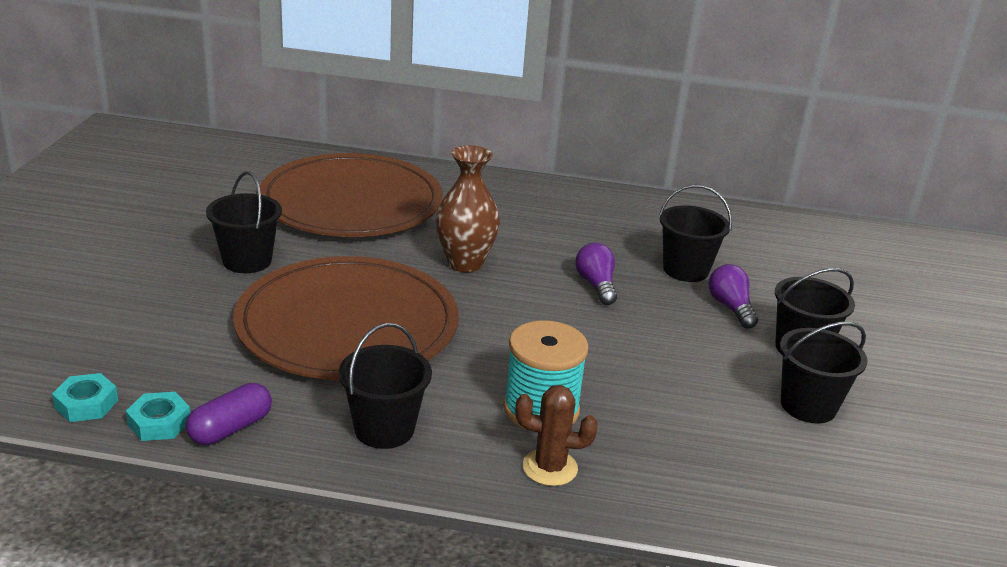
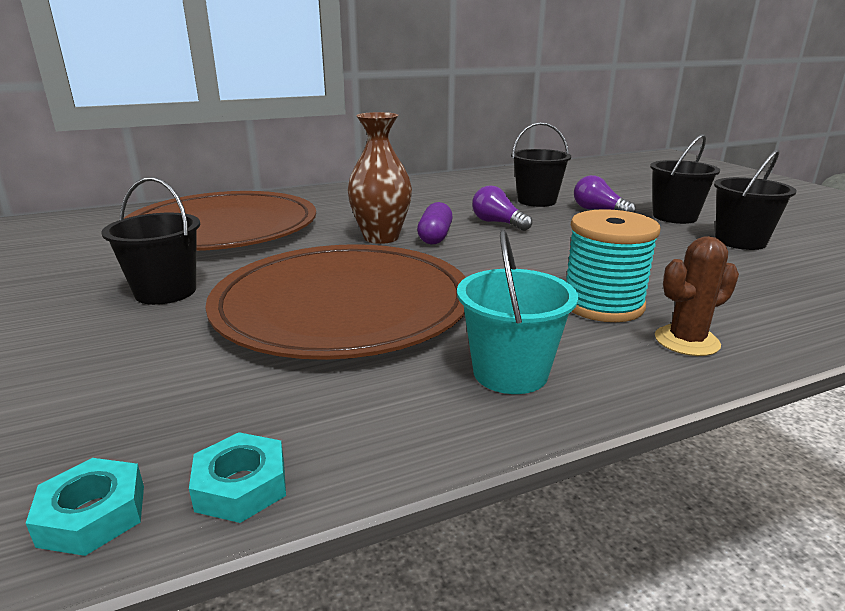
camera: 30 degrees left, 5 degrees down
(231, 428) = (348, 447): purple capsule -> purple capsule (435, 236)
(384, 429) = (510, 373): black bucket -> turquoise bucket

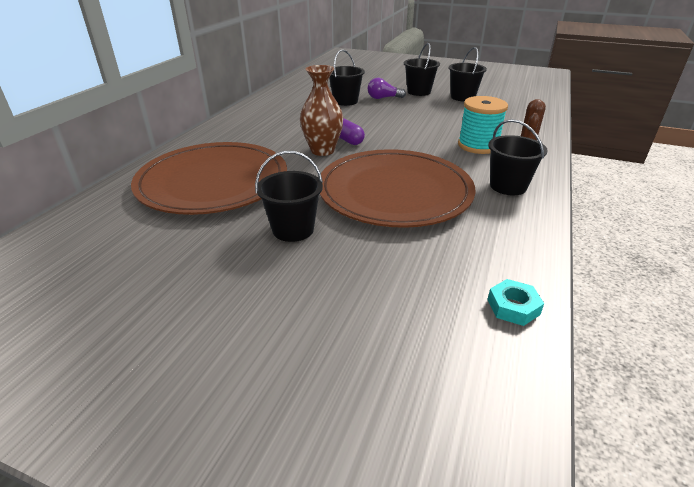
camera: 45 degrees left, 10 degrees up
(241, 486) = (526, 268): turquoise nut -> none
(498, 223) = (357, 121): purple light bulb -> none
(510, 373) = (508, 186): turquoise bucket -> black bucket

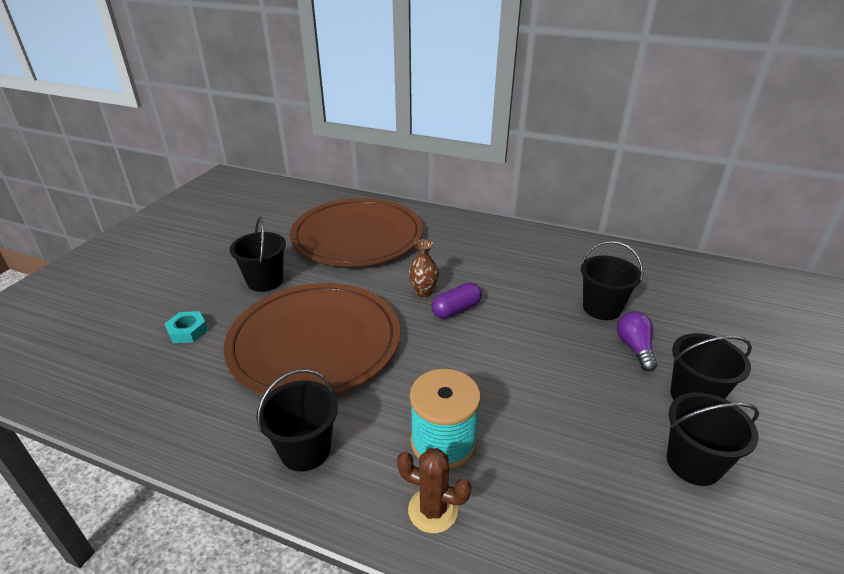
camera: 90 degrees right, 0 degrees up
(322, 150) = (423, 292): brown vase -> brown vase, size x0.61
(513, 307) = (95, 401): turquoise nut -> turquoise nut (187, 331)

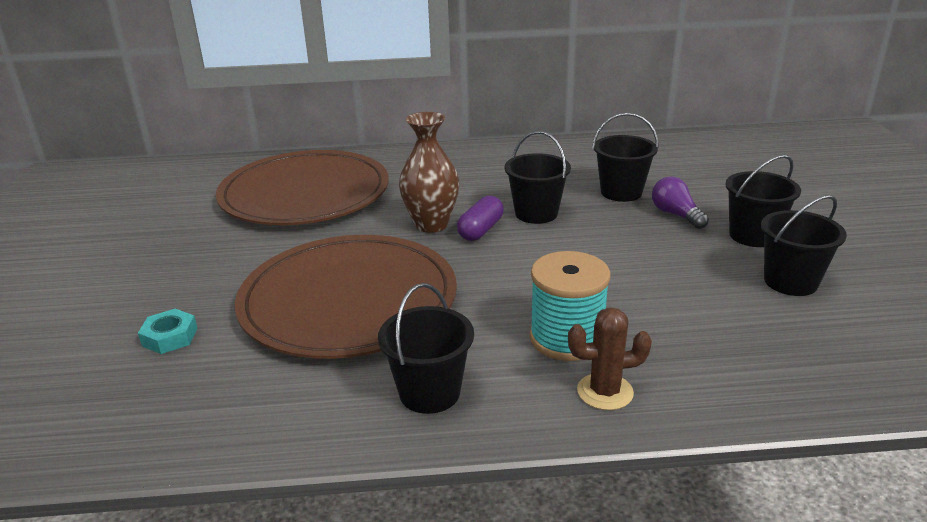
camera: 25 degrees left, 5 degrees down
(265, 281) = (227, 263): black bucket -> black bucket (536, 213)
(423, 292) = (431, 224): brown vase -> brown vase, size x1.63

